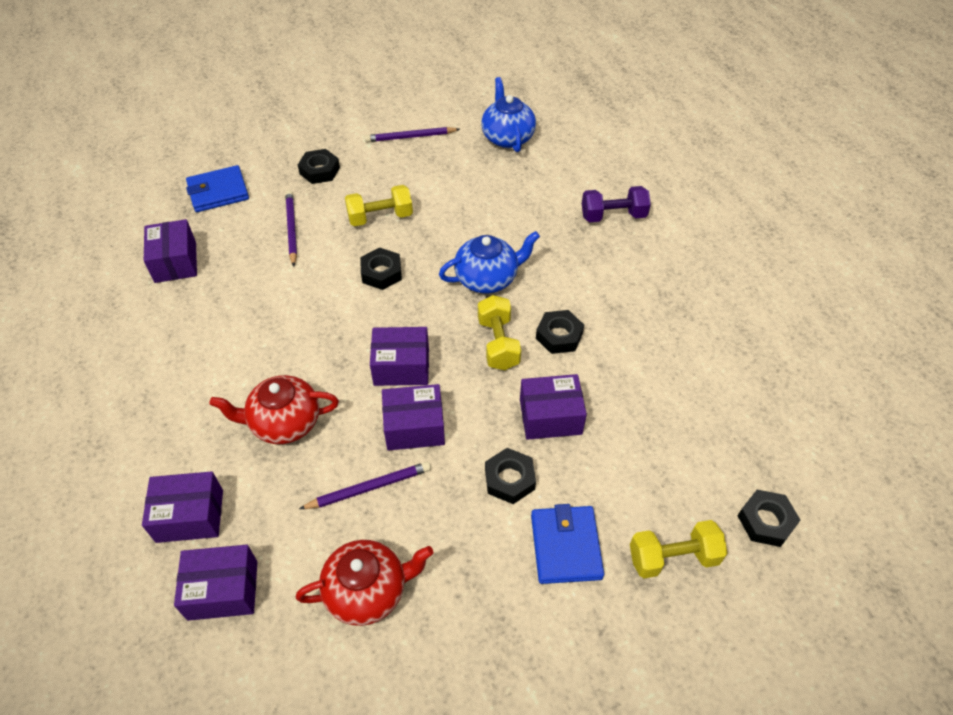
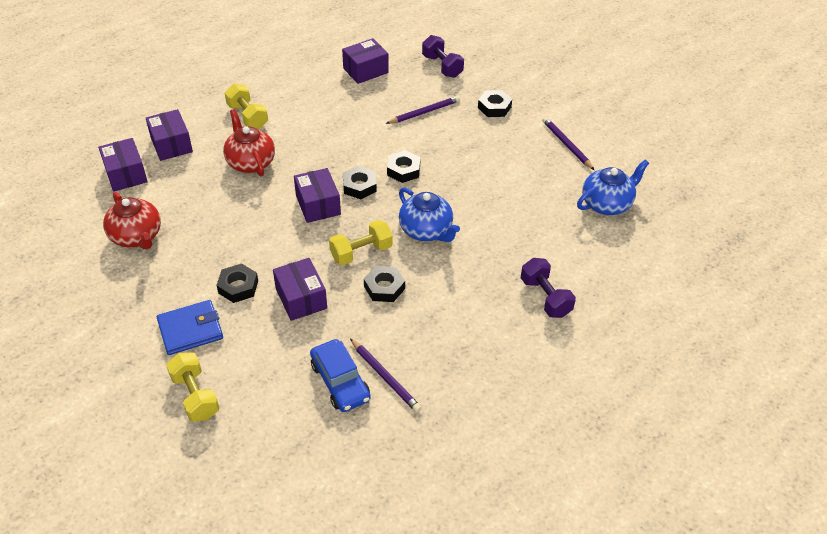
camera: 70 degrees right, 5 degrees down
(218, 192) = (442, 66): blue wallet -> purple dumbbell
(369, 488) = (211, 216): purple pencil -> purple pencil (385, 377)
(380, 217) = (462, 153): yellow dumbbell -> yellow dumbbell (247, 116)
(414, 427) = (267, 225): purple box -> none
(682, 406) = (340, 381): none -> blue car
(766, 521) = (242, 455): black nut -> black nut (359, 186)

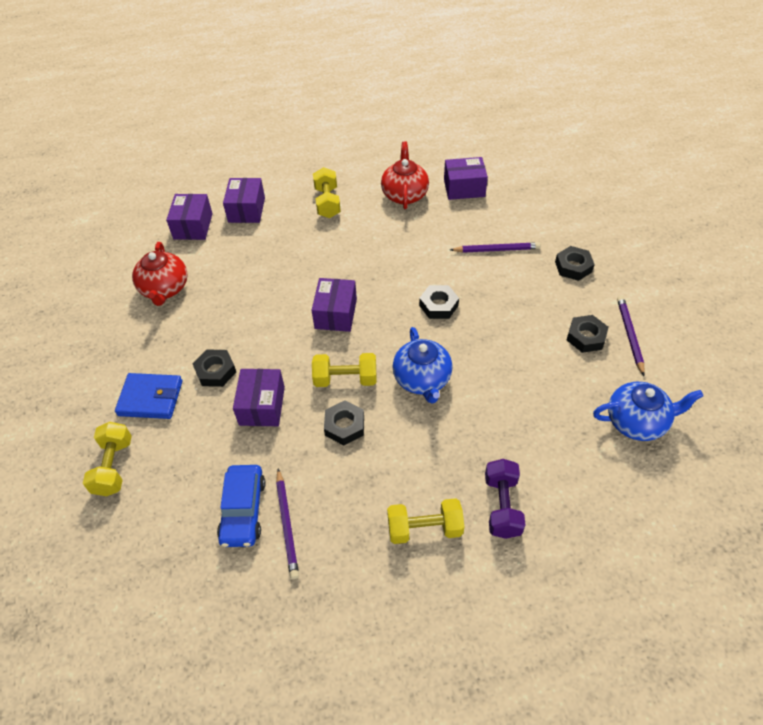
camera: 30 degrees right, 5 degrees up
(250, 162) = (302, 249): red teapot -> red teapot (404, 195)
(359, 186) = (386, 308): black nut -> black nut (586, 337)
(442, 66) = (544, 205): purple dumbbell -> none
(497, 335) = (424, 528): none -> yellow dumbbell

